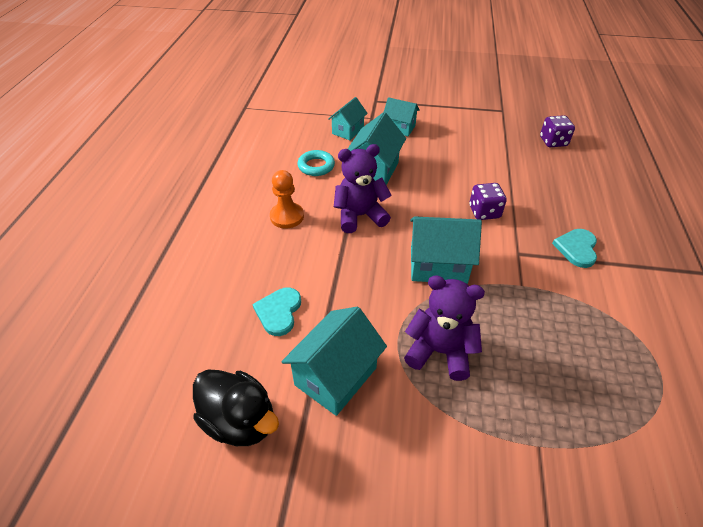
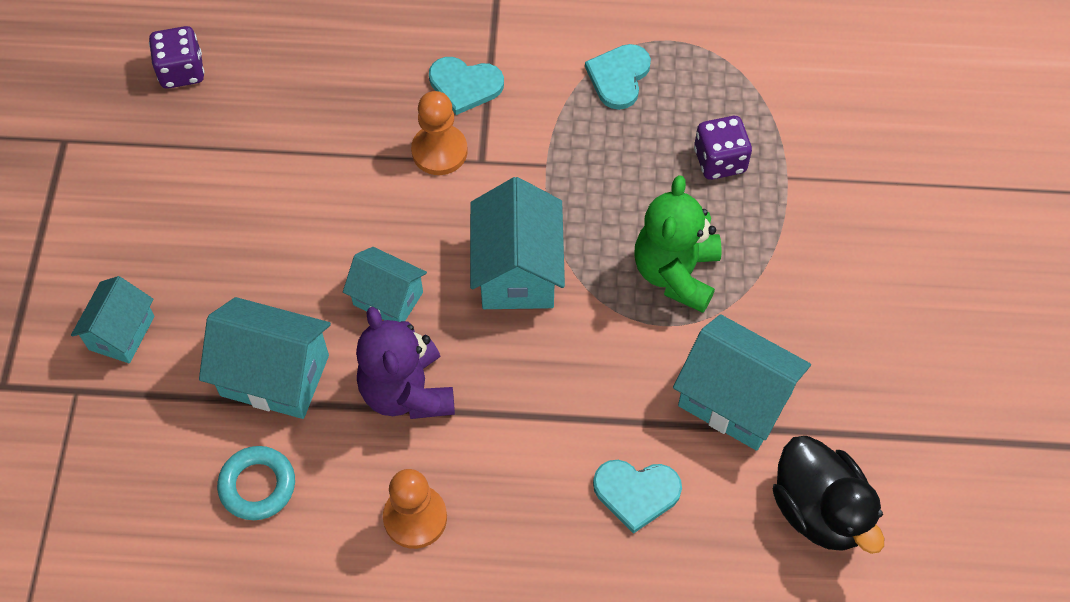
camera: 95 degrees left, 15 degrees up
(240, 421) = (819, 510): black duck -> black duck turned 120 degrees clockwise
(348, 131) = (128, 435): turquoise house -> turquoise house (388, 298)
(440, 351) = (676, 273): purple teddy bear -> green teddy bear
(484, 212) = (387, 198): purple dice -> purple dice (719, 161)
(522, 235) = (439, 151): none -> orange pawn
(610, 333) = (619, 77): none -> turquoise heart

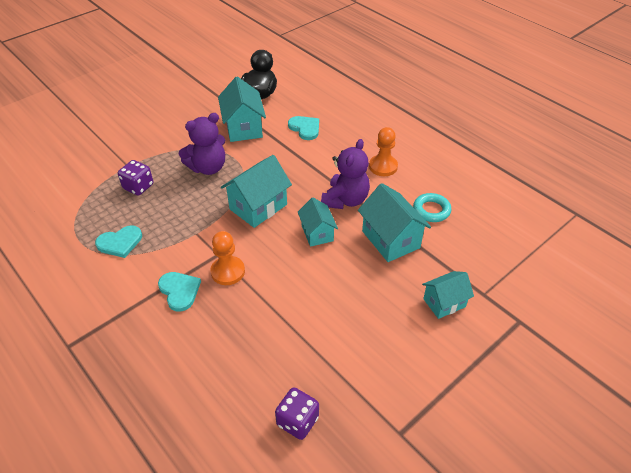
camera: 135 degrees left, 15 degrees down
(676, 273) = (208, 167): green teddy bear -> purple teddy bear

